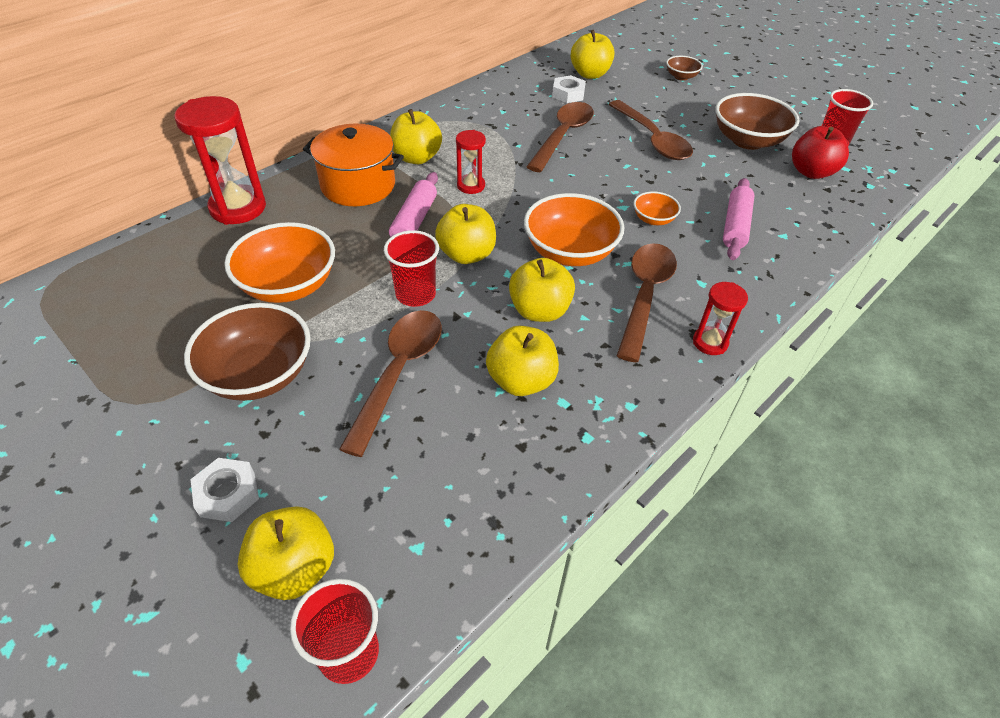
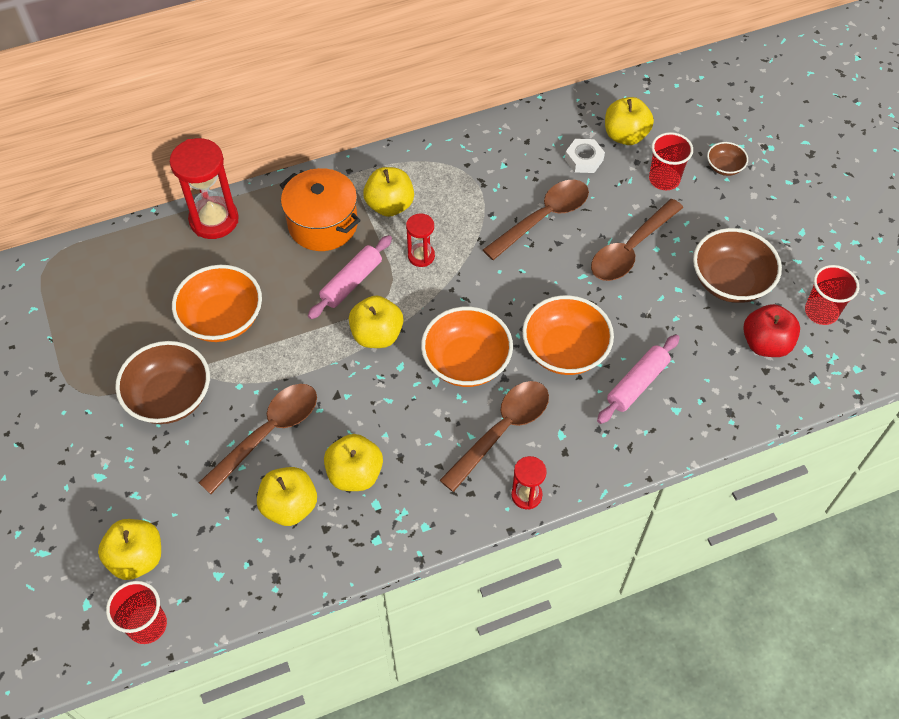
camera: 25 degrees right, 10 degrees up
(227, 494) = (116, 488): white nut -> none
(415, 294) = (315, 362): red cup -> red cup (664, 179)
(539, 311) = (405, 414): yellow apple -> yellow apple (290, 506)
(652, 139) = (631, 249): brown spoon -> brown spoon turned 45 degrees clockwise
(653, 219) = (565, 350): orange bowl -> orange bowl, size x1.98

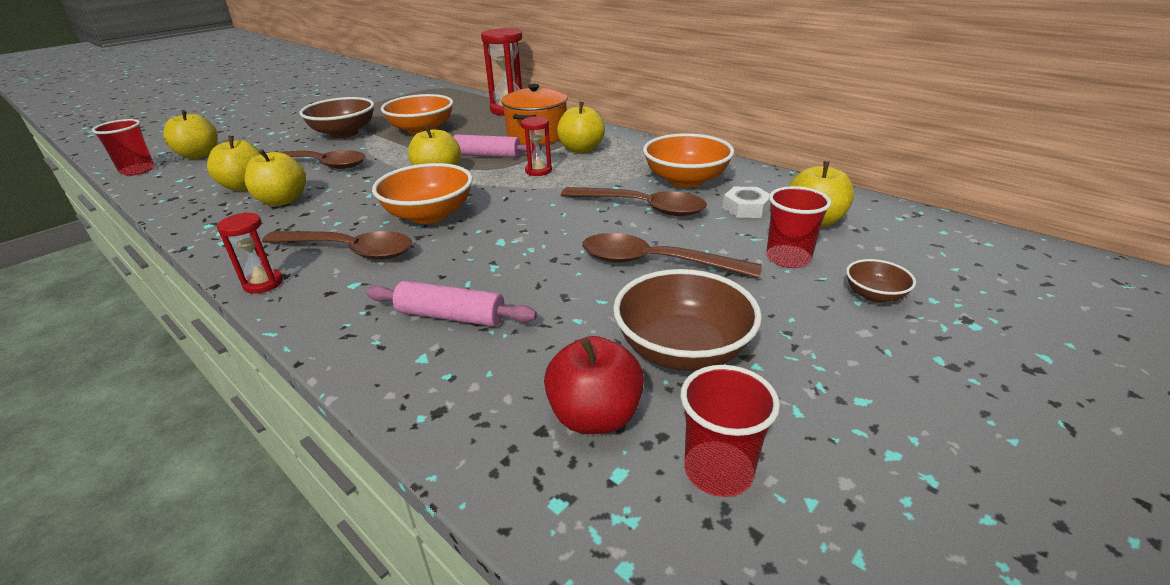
camera: 65 degrees right, 25 degrees down
(565, 350) = (474, 259): orange bowl -> orange bowl (685, 180)

